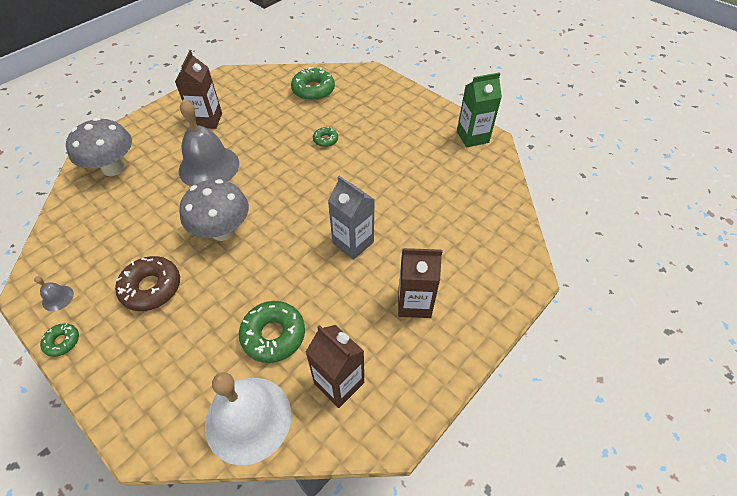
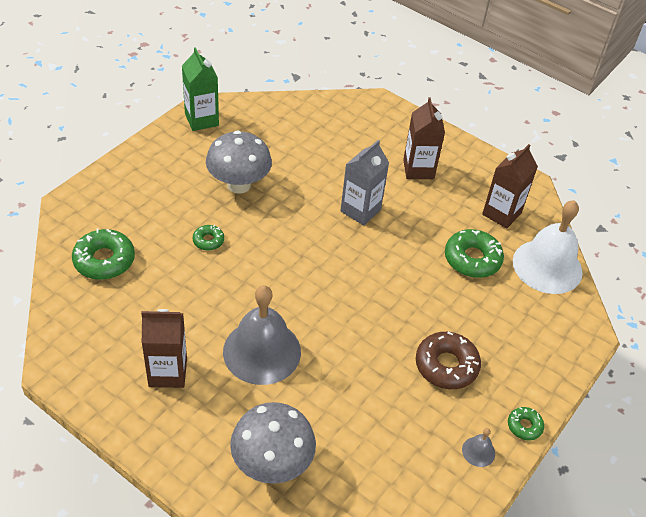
camera: 100 degrees left, 5 degrees down
(223, 231) = (362, 318): grey mushroom -> grey mushroom (239, 185)

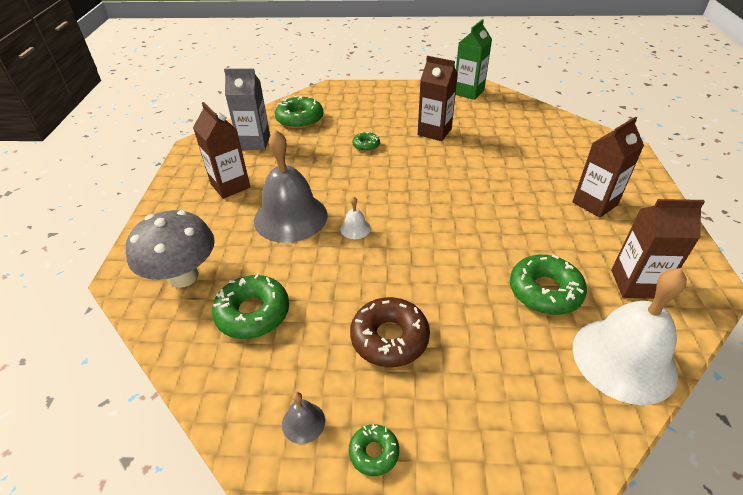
camera: 60 degrees right, 5 degrees down
(239, 185) = (434, 132): grey mushroom -> brown carton
(318, 317) = (355, 228): none -> white bell
(357, 434) = (253, 313): none -> green donut
(360, 210) = (497, 195): grey carton -> grey carton (254, 142)

